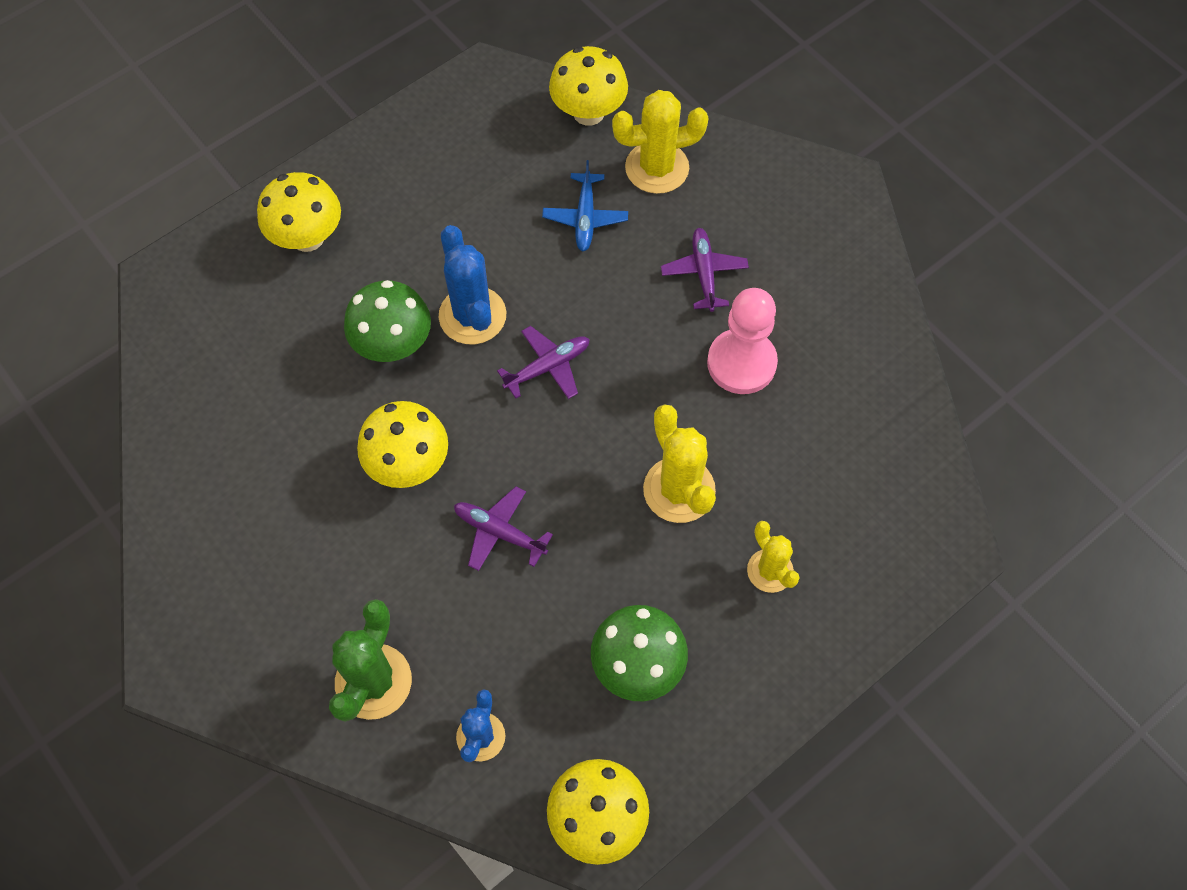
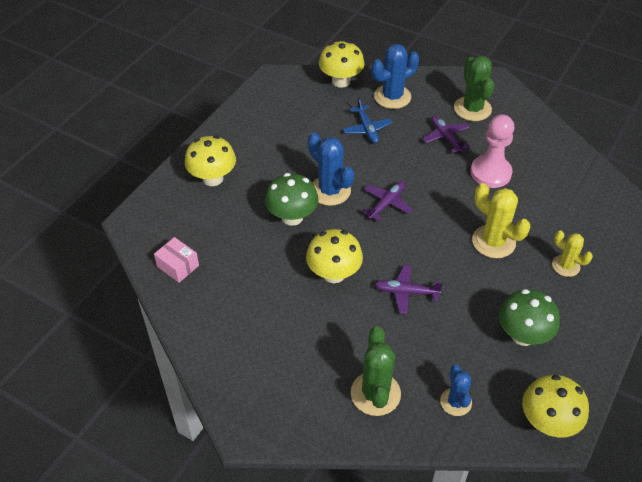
camera: 20 degrees left, 15 degrees down
(192, 375) = (178, 266): none -> pink box
(657, 168) = (392, 97): yellow cactus -> blue cactus
(777, 231) = (472, 109): none -> green cactus

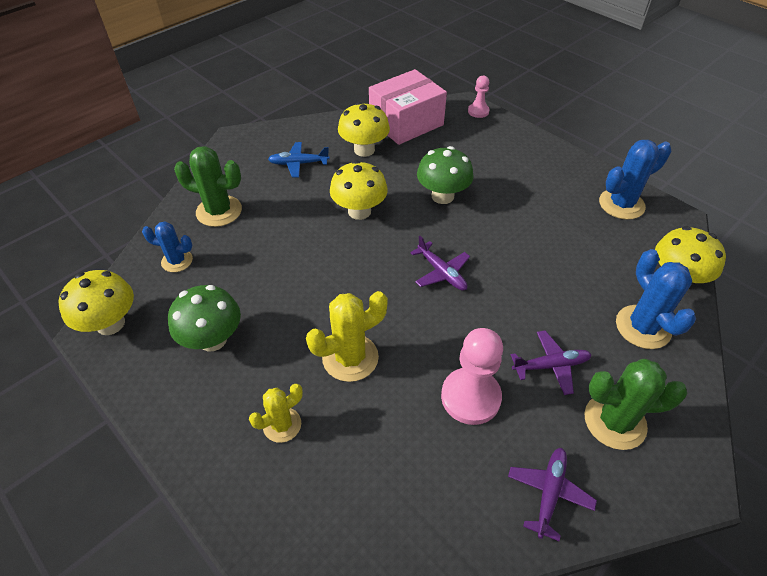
camera: 105 degrees right, 0 degrees up
(144, 209) = (478, 111): none -> pink pawn
(178, 266) = (406, 122): pink box -> pink box, size x2.03
(213, 178) = (509, 152): yellow mushroom -> yellow mushroom (364, 150)
(330, 191) = (473, 230): blue cactus -> blue cactus (621, 204)
(367, 128) = (576, 284): blue plane -> blue plane (299, 164)
(406, 292) = (313, 258): purple plane -> purple plane (549, 493)

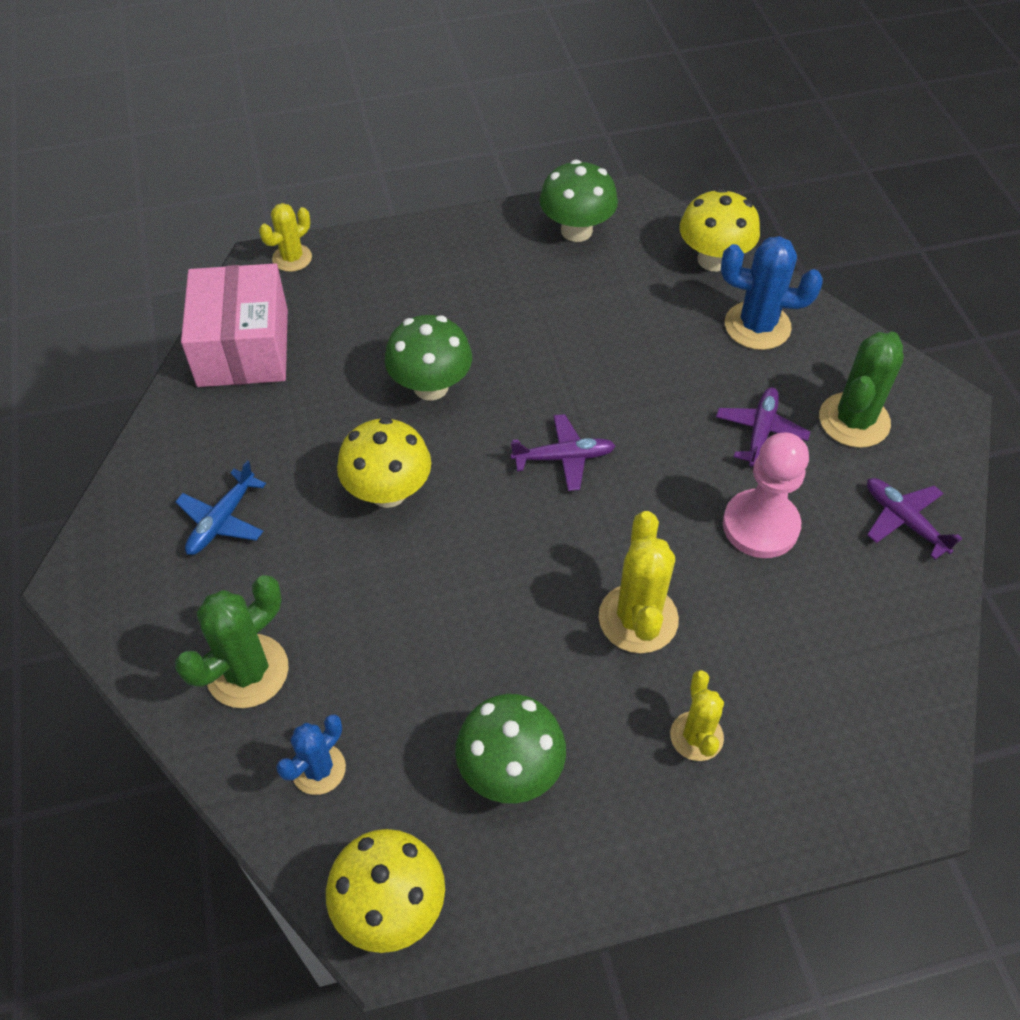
camera: 60 degrees left, 5 degrees up
(364, 150) = (261, 425): yellow mushroom -> none
(478, 111) = (292, 258): pink pawn -> yellow cactus
(621, 204) = (576, 230): blue cactus -> green mushroom

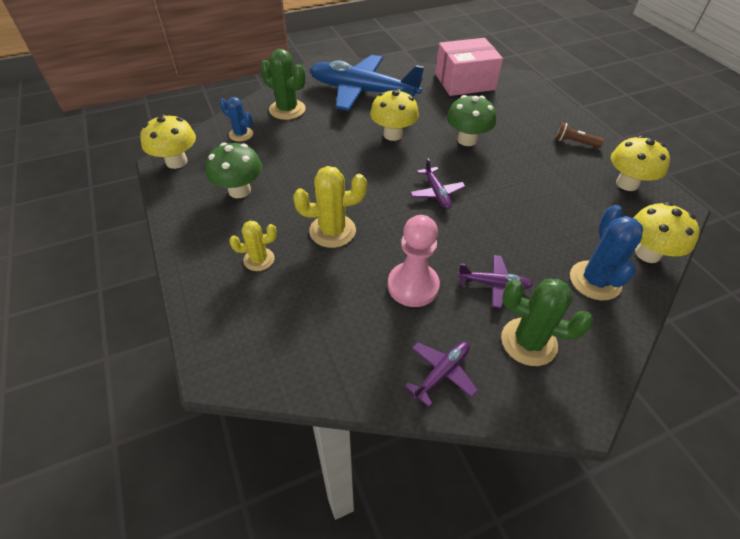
camera: 80 degrees right, 5 degrees down
(222, 520) = (363, 92): blue plane -> blue plane, size x2.31
(292, 258) = (531, 86): yellow cactus -> none
(469, 254) = (574, 142): none -> brown flashlight
(576, 230) = (627, 183): green mushroom -> yellow mushroom

